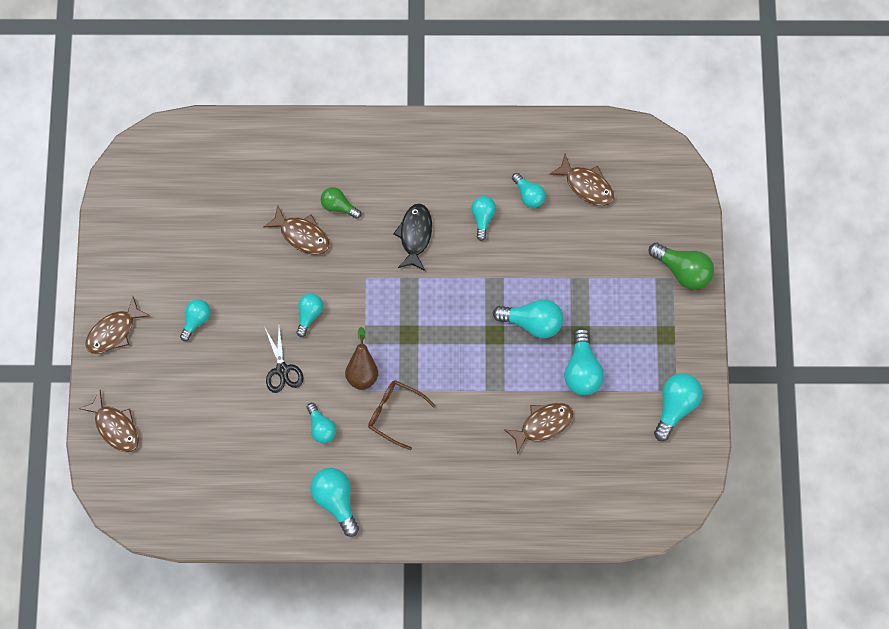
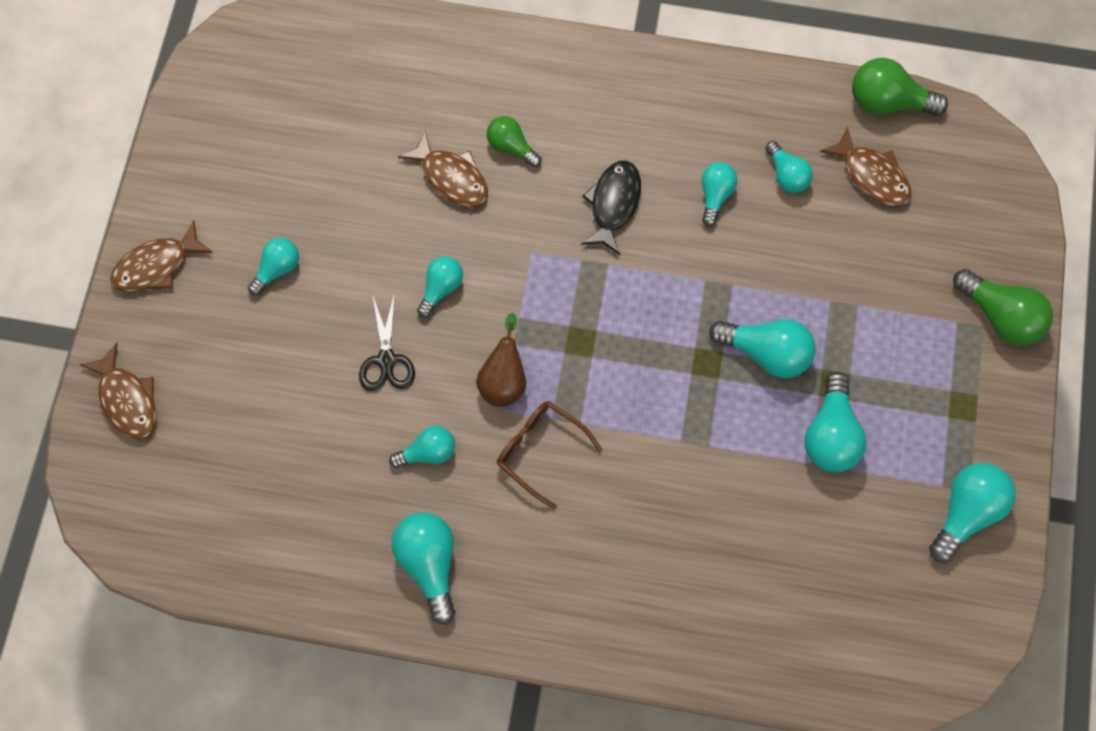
camera: 10 degrees right, 5 degrees down
(321, 426) = (428, 452): turquoise light bulb -> turquoise light bulb turned 90 degrees counterclockwise
(542, 424) = (759, 505): brown fish -> none
(590, 129) = (887, 102): none -> green light bulb

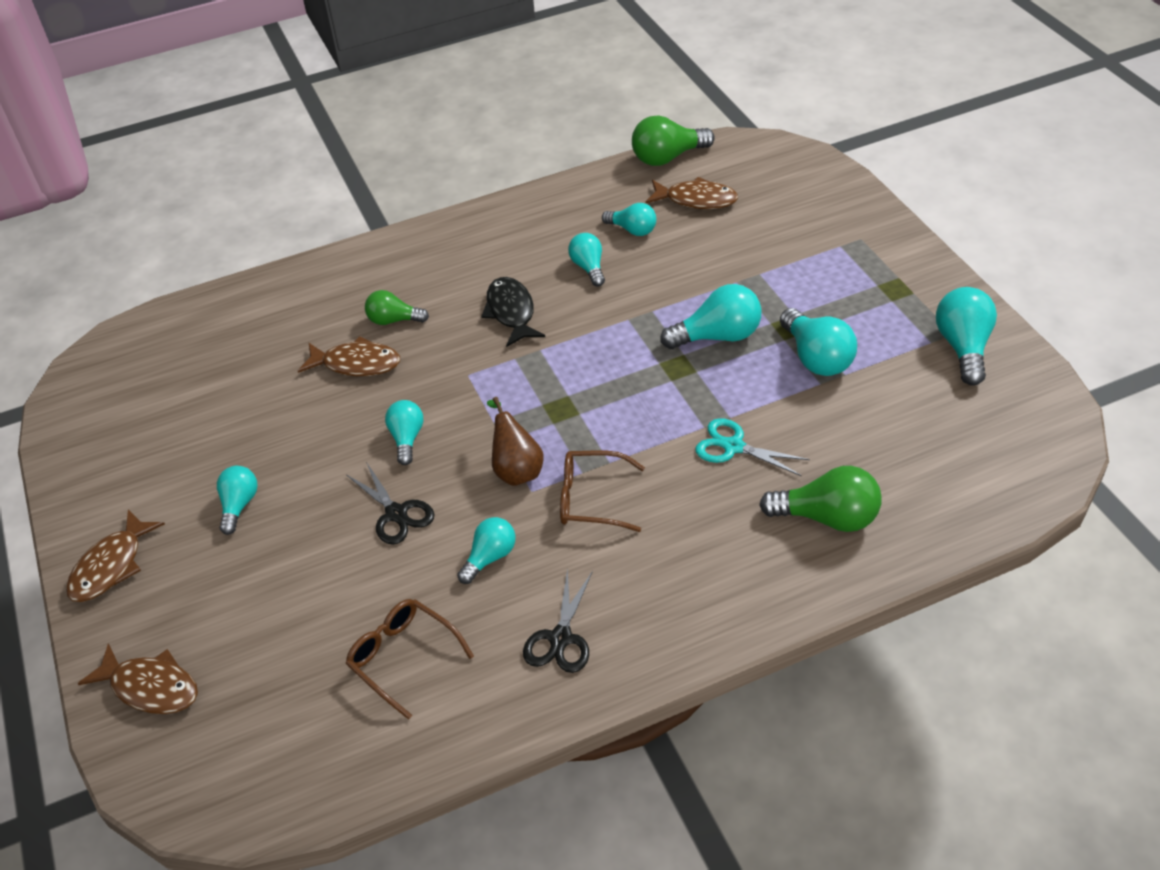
camera: 30 degrees left, 25 degrees down
(310, 498) = (403, 657): none -> brown glasses
(429, 563) = (561, 639): turquoise light bulb -> black scissors
(688, 478) = (733, 447): none -> turquoise scissors
(999, 316) = (866, 227): green light bulb -> green light bulb (827, 517)

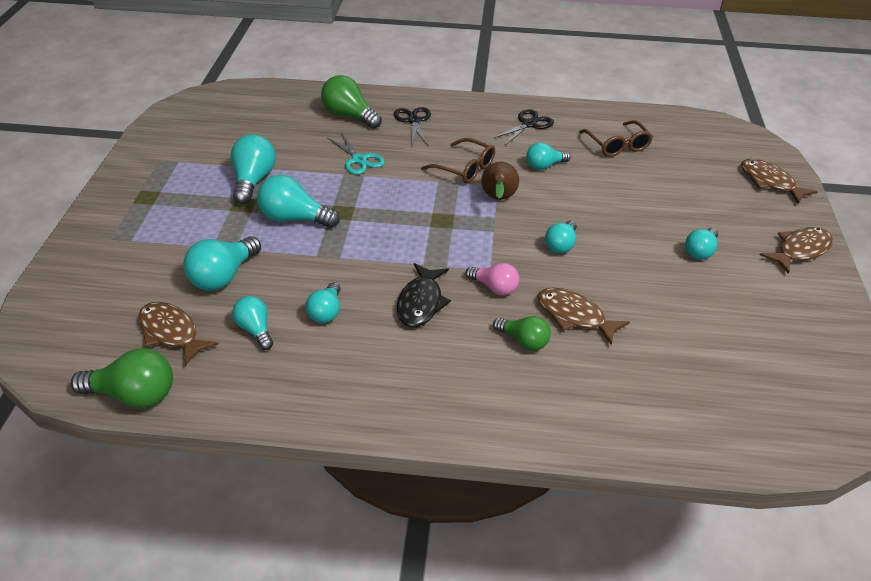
camera: 155 degrees left, 5 degrees down
(397, 514) = (590, 206): black scissors -> black scissors (413, 121)
(451, 357) = (494, 288): none -> pink light bulb
(963, 347) = (167, 151): turquoise light bulb -> turquoise light bulb (223, 276)

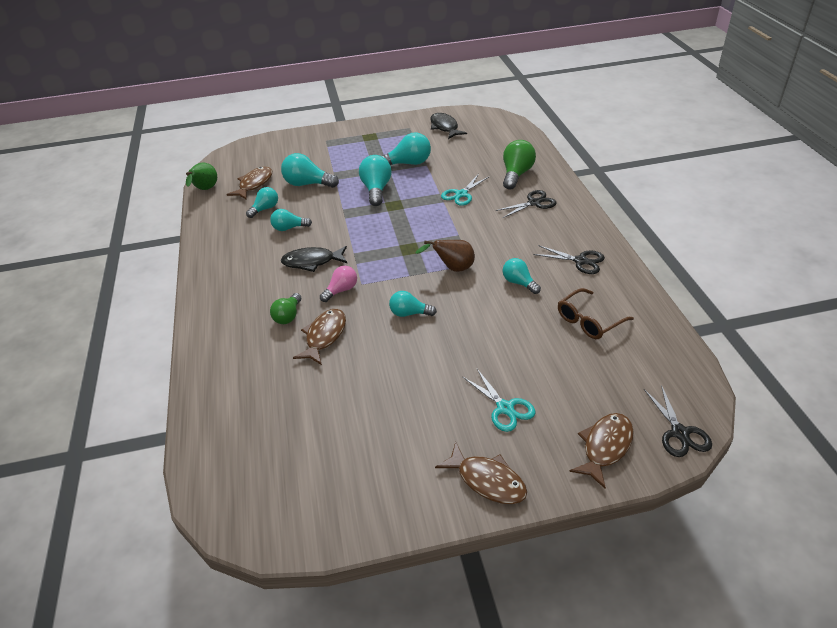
camera: 75 degrees right, 0 degrees up
(133, 395) = (205, 190): green light bulb -> green pear
(191, 134) = (445, 127): none -> black fish
(465, 168) = (484, 243): brown glasses -> none
(494, 288) = (341, 290): pink light bulb -> pink light bulb turned 150 degrees counterclockwise
(700, 252) = (444, 401): turquoise light bulb -> none
(717, 219) = (505, 408): none -> turquoise scissors
(760, 146) = (680, 433): none -> black scissors

